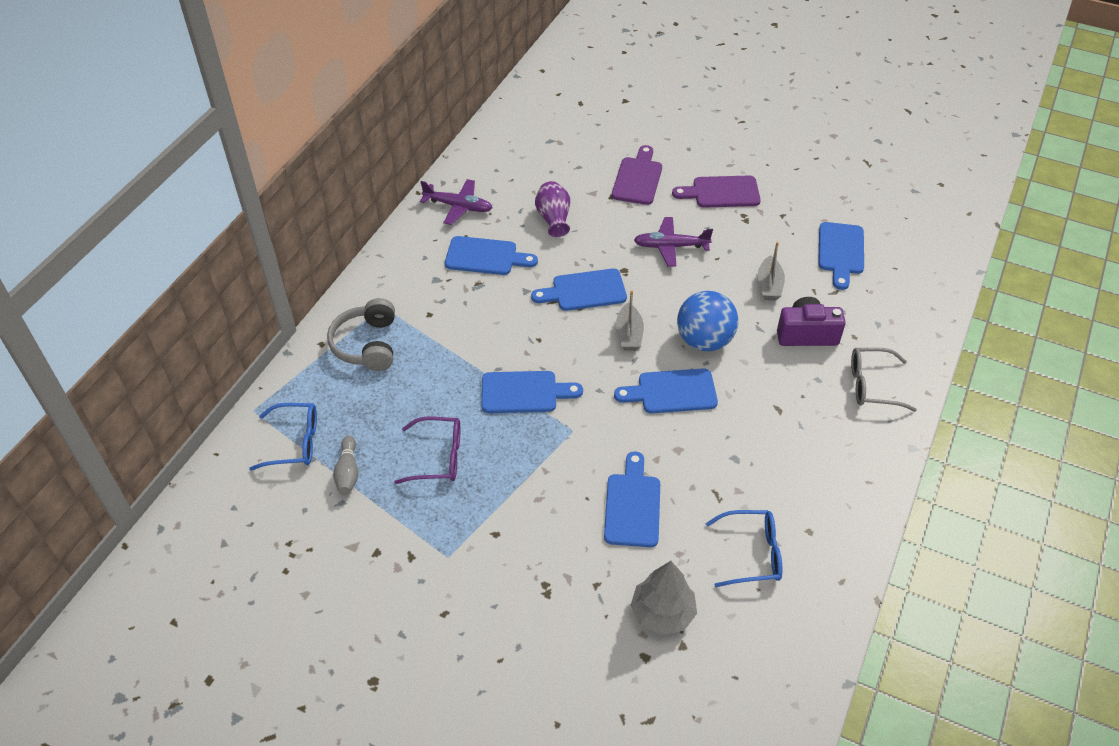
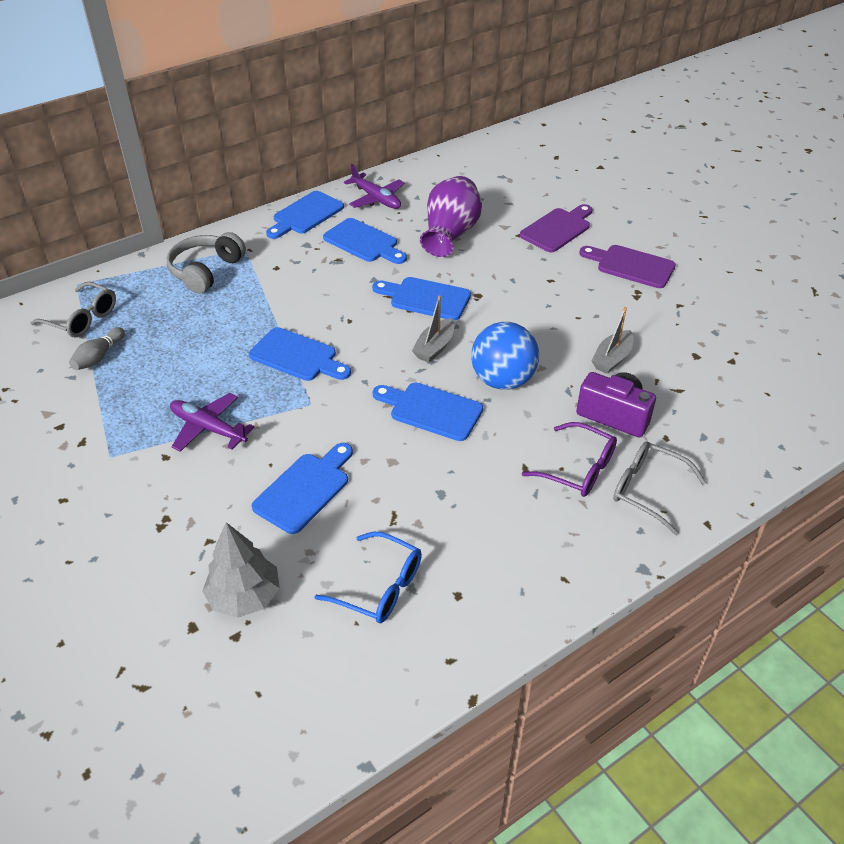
camera: 30 degrees right, 5 degrees down
(295, 442) = (82, 319): blue glasses -> grey glasses
(438, 457) = (178, 376): purple glasses -> purple glasses (578, 469)
(553, 219) = (450, 234): purple vase -> purple vase, size x1.50
(671, 246) = (540, 292): purple plane -> purple plane (208, 428)
(840, 252) = (716, 357): blue cutting board -> blue cutting board (305, 215)

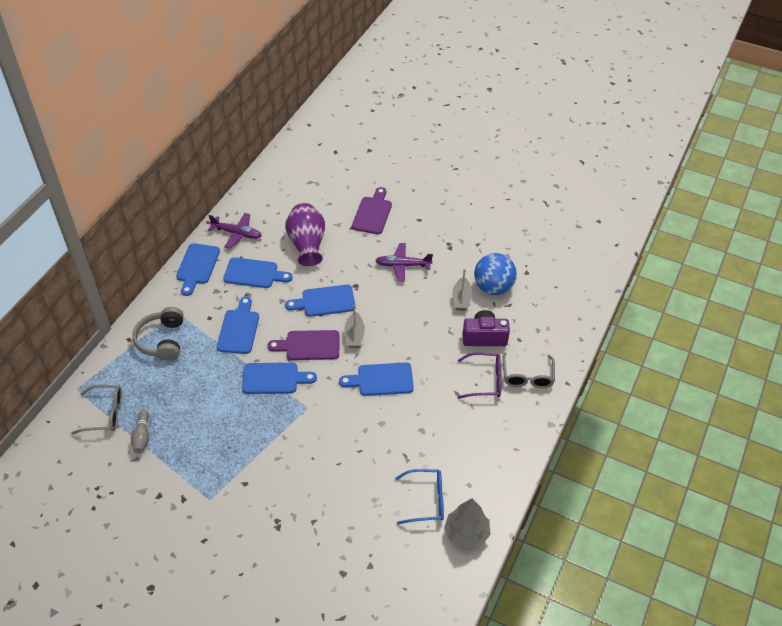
camera: 30 degrees left, 5 degrees up
(208, 428) = (257, 452): purple plane -> purple plane (403, 265)
(244, 596) = (358, 542): grey tree -> grey tree (466, 533)
(305, 489) = (344, 464): blue cutting board -> blue cutting board (239, 329)
(502, 380) = (409, 341): blue ball -> blue ball (493, 287)
(631, 266) = (434, 225): purple cutting board -> purple cutting board (309, 345)
(647, 490) = (527, 377): grey glasses -> grey glasses turned 90 degrees counterclockwise

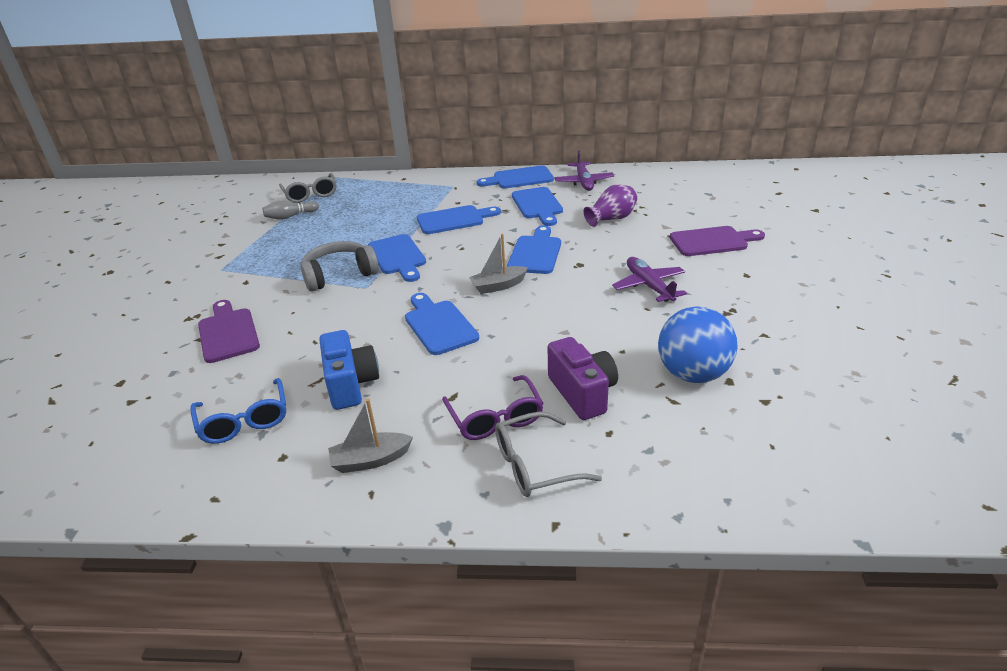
camera: 70 degrees right, 15 degrees down
(162, 340) = (412, 191): grey headphones -> grey headphones (339, 275)
(307, 244) = (611, 219): purple vase -> purple vase, size x0.67
(309, 345) = (460, 263): purple cutting board -> purple cutting board (228, 333)
(325, 301) = (535, 253): blue cutting board -> blue cutting board turned 45 degrees clockwise
(419, 439) = (351, 384): none -> blue camera
(461, 299) = (638, 350): grey boat -> grey boat (370, 460)
(466, 533) = (188, 480): grey tree -> none

